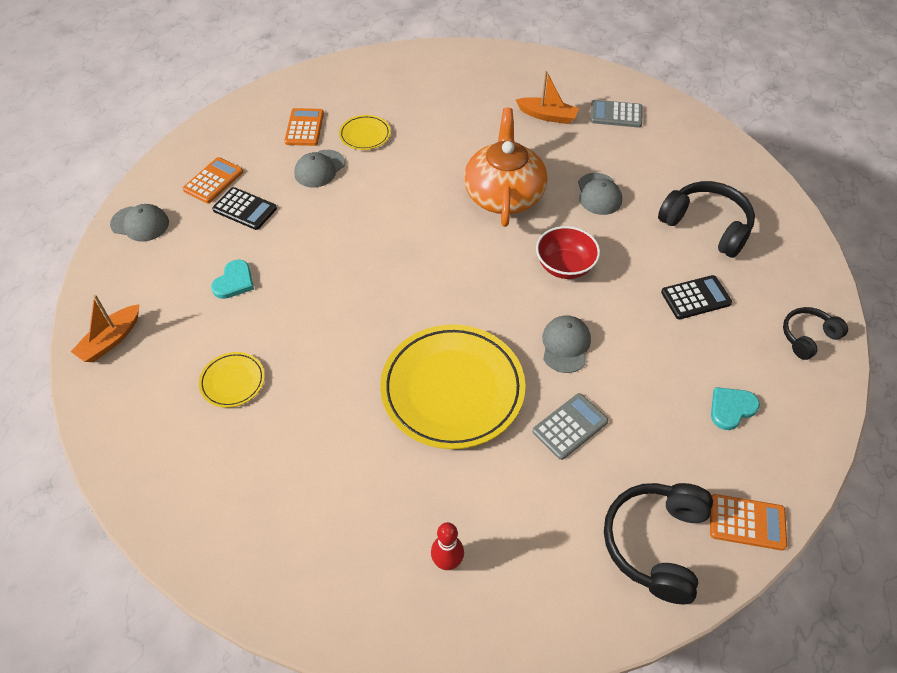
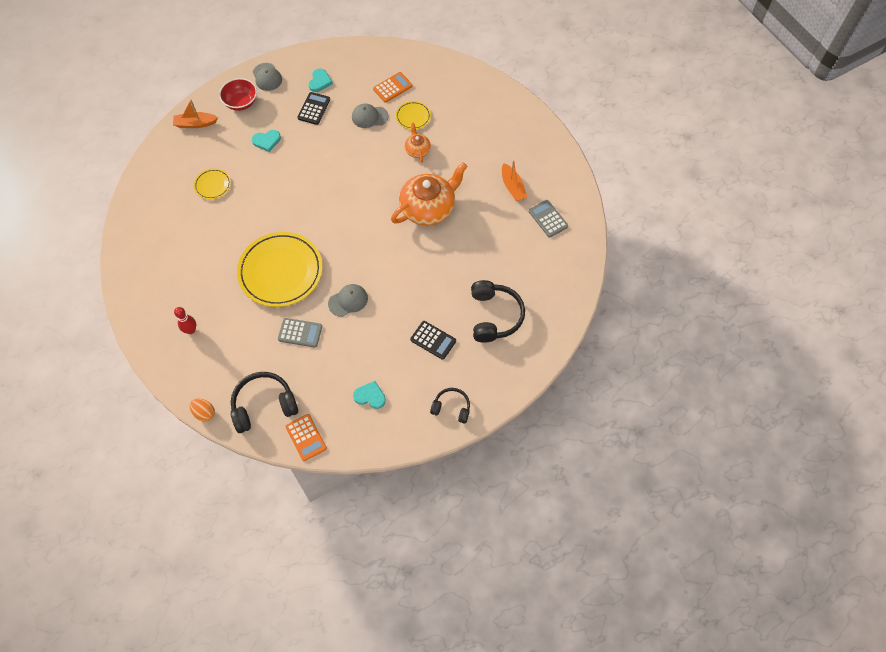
camera: 50 degrees right, 10 degrees up
(213, 181) = (320, 81): orange calculator -> turquoise heart
(245, 209) = (314, 109): black calculator -> black calculator turned 150 degrees counterclockwise
(414, 157) = (417, 150): none -> orange teapot
(565, 266) = (401, 268): red bowl -> red bowl (241, 103)
(599, 194) = (471, 250): grey cap -> none
(610, 635) = (204, 413): none -> orange egg

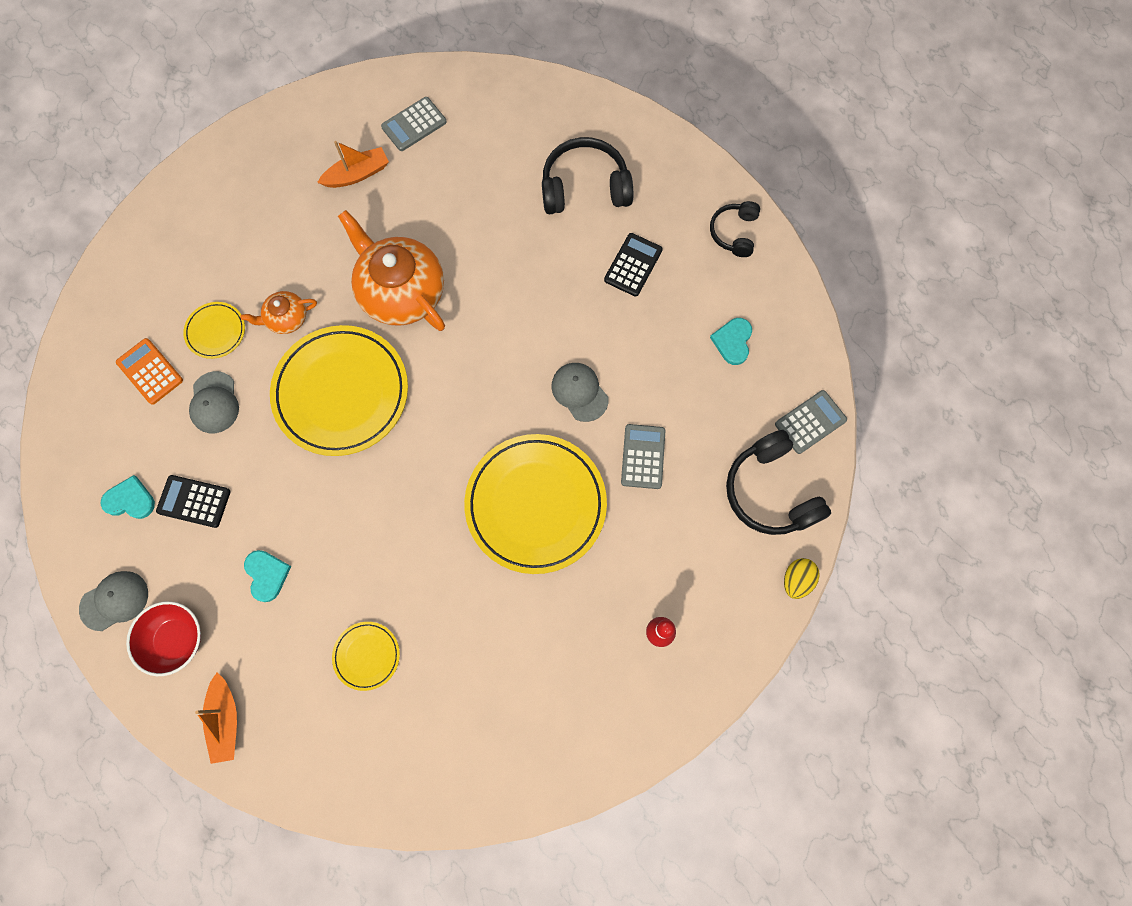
camera: 95 degrees left, 10 degrees up
(204, 413) = (796, 580): orange egg -> yellow egg
(306, 437) = (810, 422): orange calculator -> grey calculator
(366, 176) = (341, 393): none -> yellow plate

